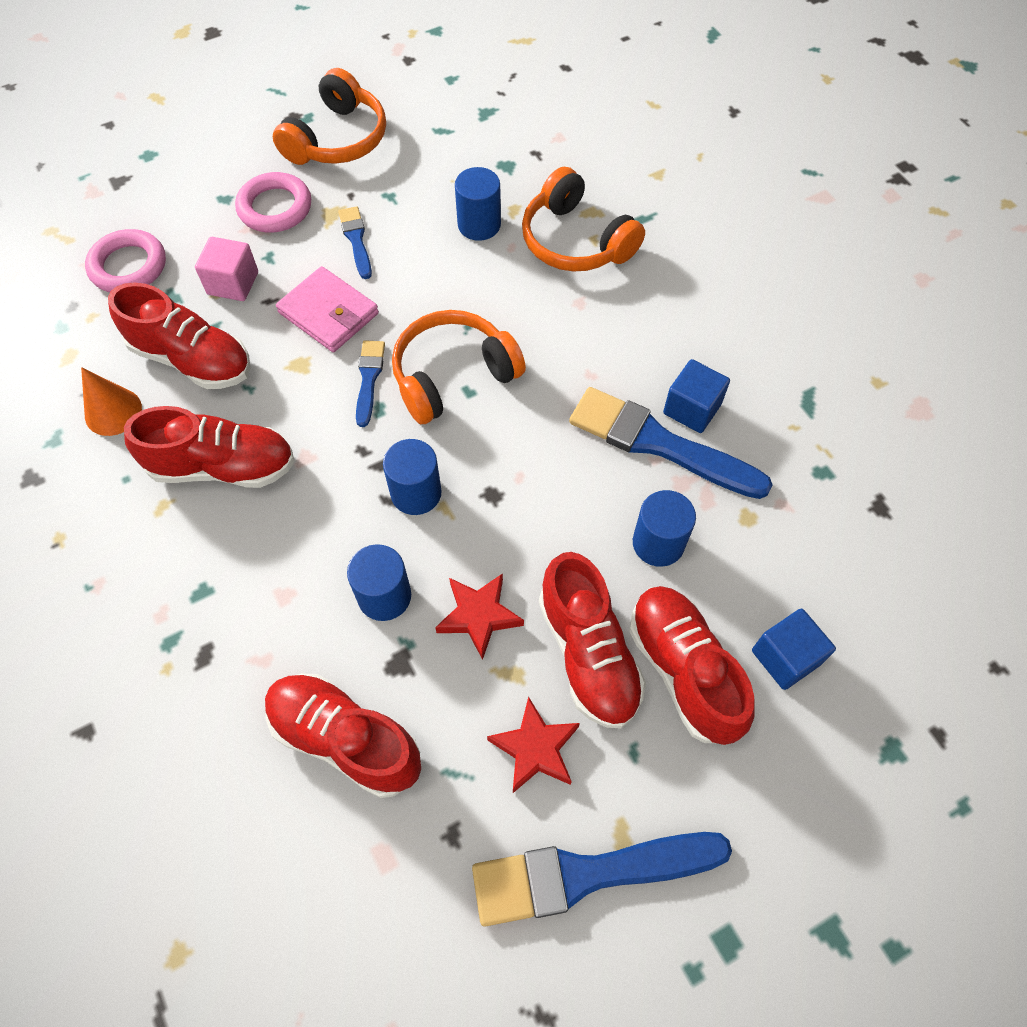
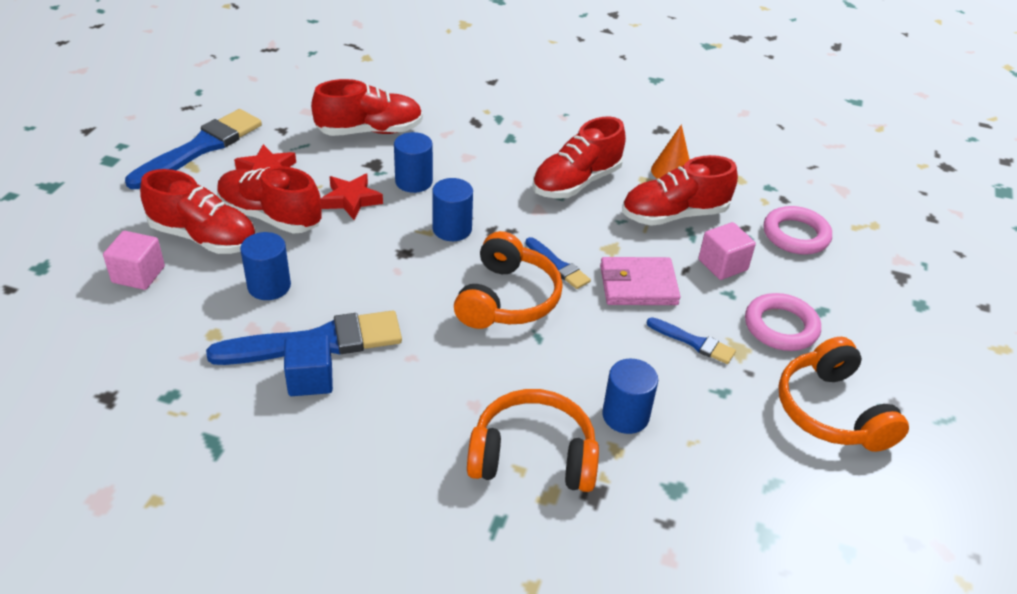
camera: 135 degrees right, 20 degrees down
(785, 657) = (138, 274): blue cube -> pink cube

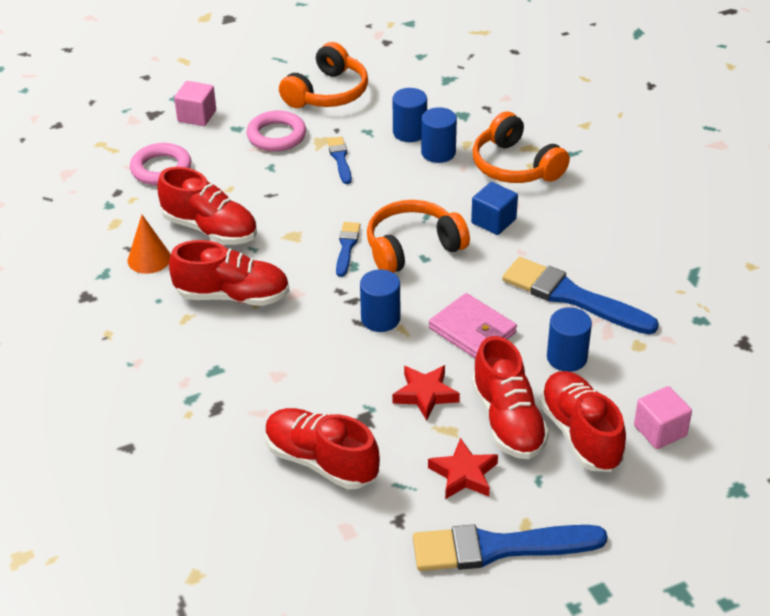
camera: 130 degrees left, 0 degrees up
(310, 379) = (600, 276): blue cube -> blue cube (493, 221)
(414, 181) = (353, 379): blue cylinder -> blue cylinder (409, 132)
(638, 285) = (316, 204): pink wallet -> pink wallet (472, 330)
(722, 265) = (242, 182): pink cube -> pink cube (197, 116)

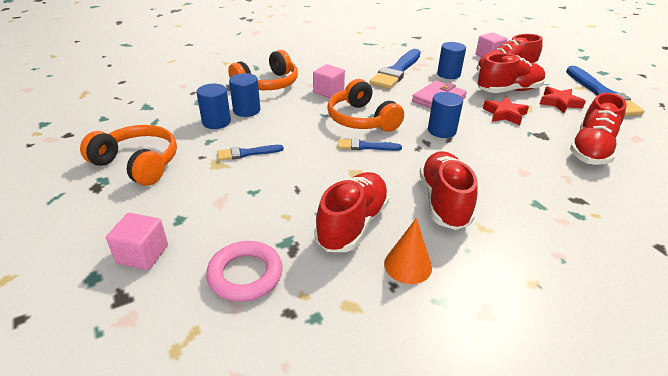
camera: 95 degrees left, 5 degrees down
(276, 135) = (201, 191): pink ring -> none
(493, 221) = (328, 92): blue cube -> pink cube

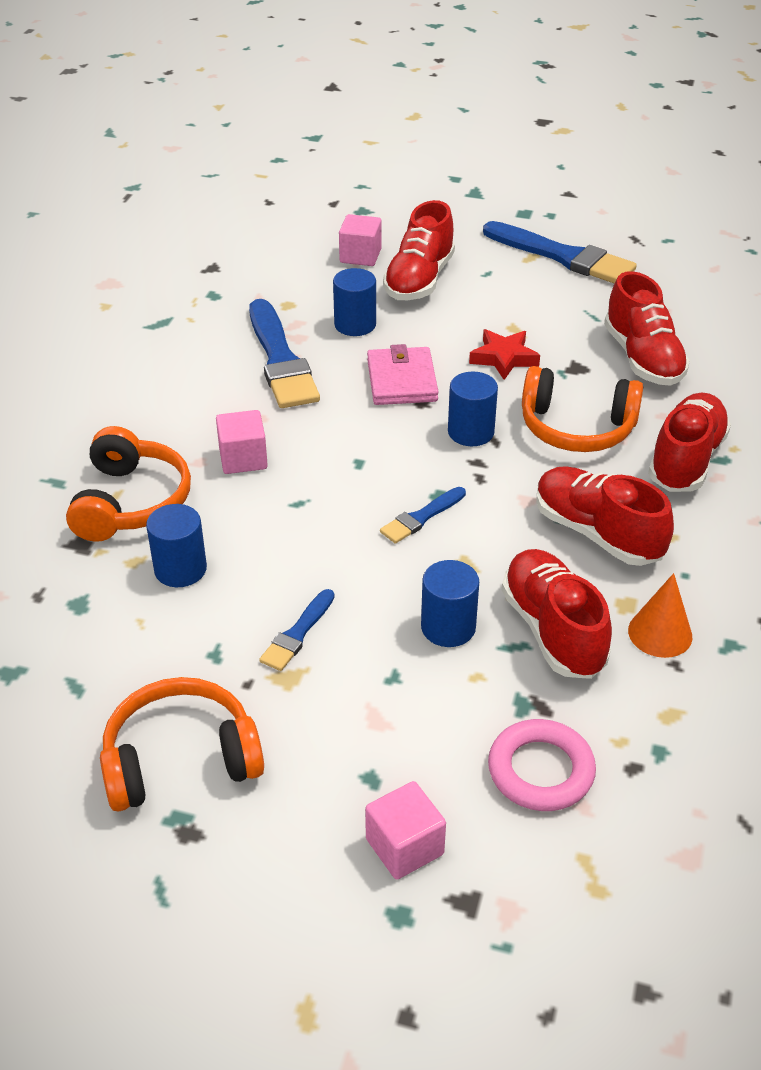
camera: 45 degrees left, 5 degrees up
(216, 122) = (171, 619): blue cylinder -> blue cylinder (448, 627)
(361, 119) = (356, 478): orange headphones -> orange headphones (576, 428)
(509, 90) = (461, 312): red shoe -> red shoe (686, 460)
(559, 103) = (537, 300): red star -> none

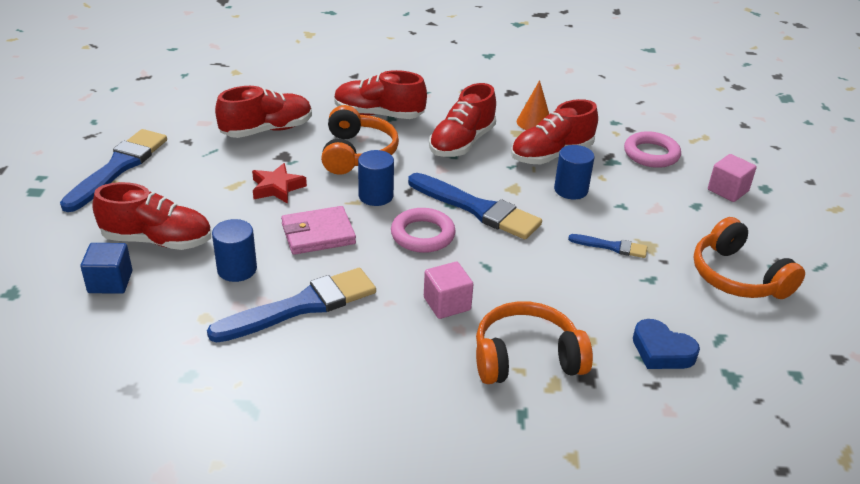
camera: 105 degrees left, 5 degrees down
(83, 620) = (661, 351): none -> blue heart
(180, 569) = (585, 312): blue cylinder -> none
(360, 256) = (110, 282): pink cube -> blue cube
(377, 459) = (422, 235): none -> pink ring
(421, 517) = (477, 209): blue brush -> blue brush, size x1.99

